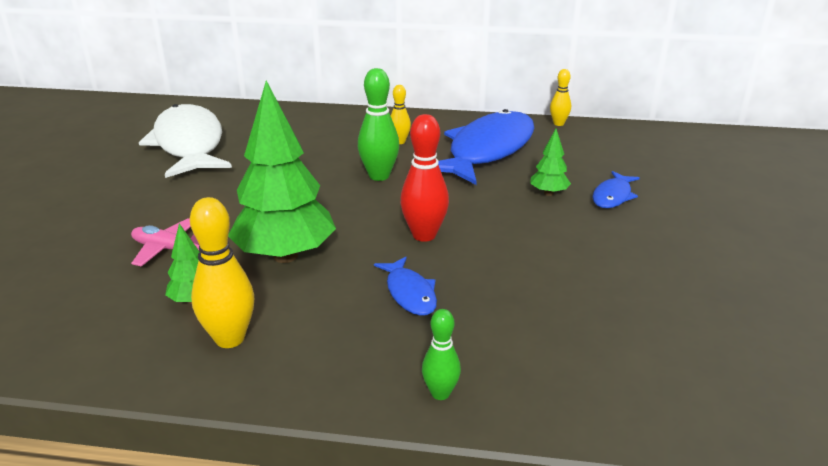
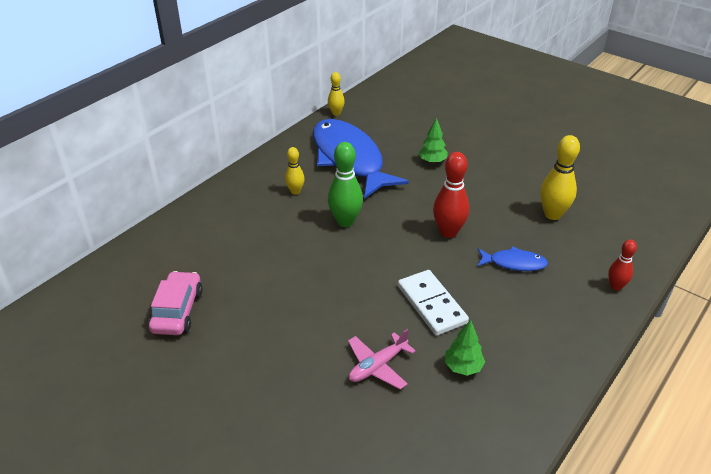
camera: 60 degrees left, 10 degrees up
(189, 144) = (177, 311): white fish -> pink car
(230, 338) = (521, 359): yellow bowling pin -> yellow bowling pin (552, 214)
(285, 256) = (431, 304): green tree -> white domino
(440, 393) = (615, 286): green bowling pin -> red bowling pin
(613, 196) = (455, 140): blue fish -> none

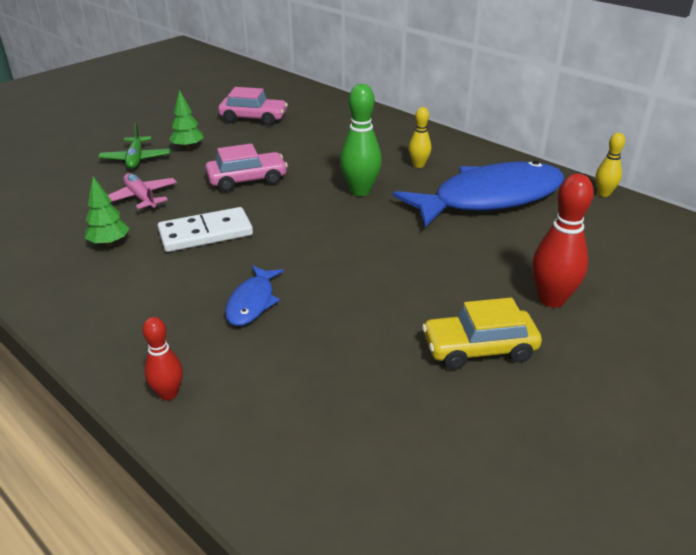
camera: 95 degrees right, 5 degrees down
(287, 396) = (136, 159): none -> green plane
(331, 293) = (247, 180): none -> pink car
(432, 161) = (494, 261): green tree -> green tree (188, 147)
(448, 232) = (328, 257): red bowling pin -> red bowling pin (551, 299)
(521, 170) = (479, 349): none -> yellow car
(552, 214) = (353, 361): yellow bowling pin -> none

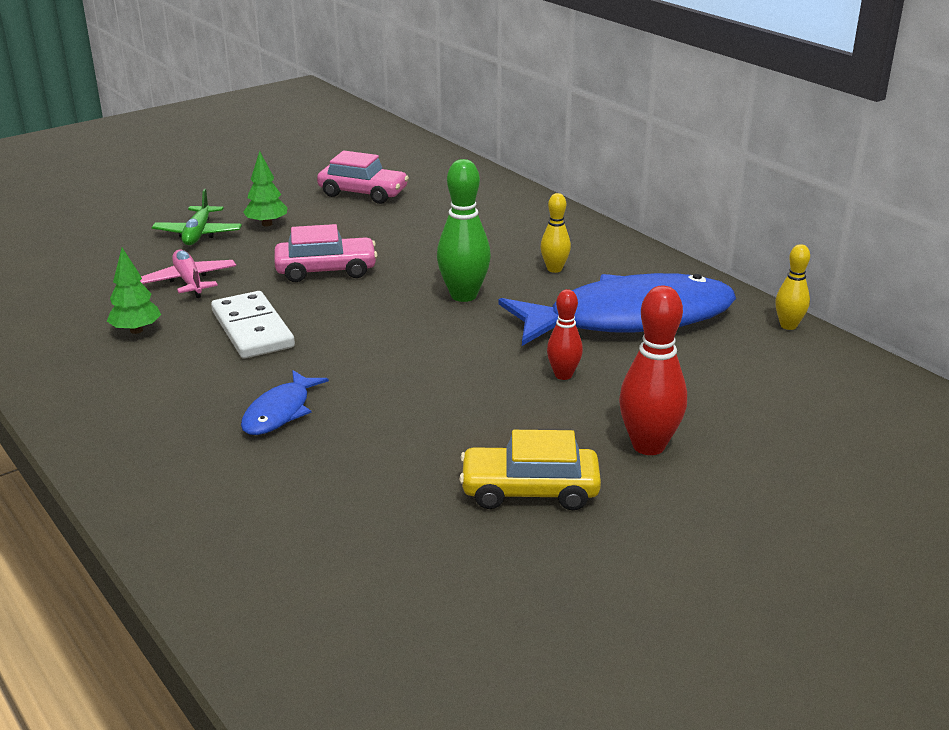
camera: 10 degrees right, 5 degrees down
(168, 394) = (151, 497): red bowling pin -> red bowling pin (563, 375)
(205, 233) = (253, 329): white domino -> white domino turned 75 degrees clockwise

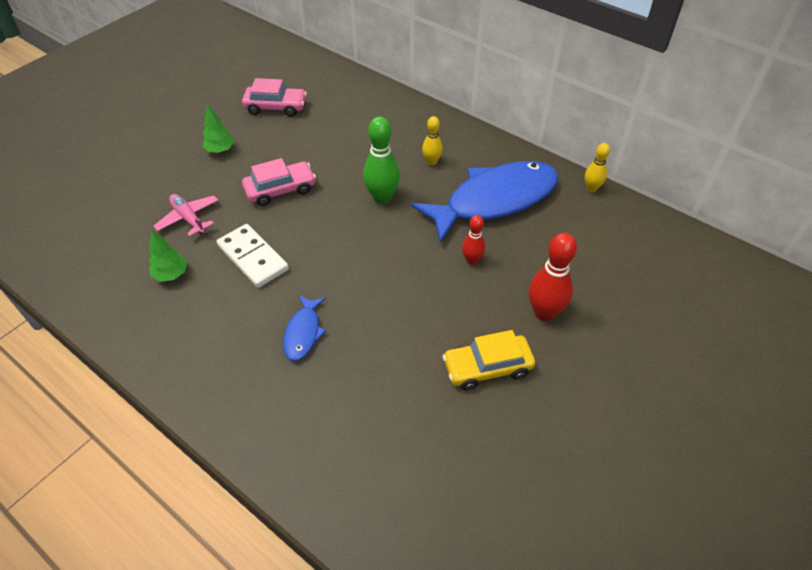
camera: 15 degrees left, 20 degrees up
(198, 234) = (174, 169): green plane -> none

